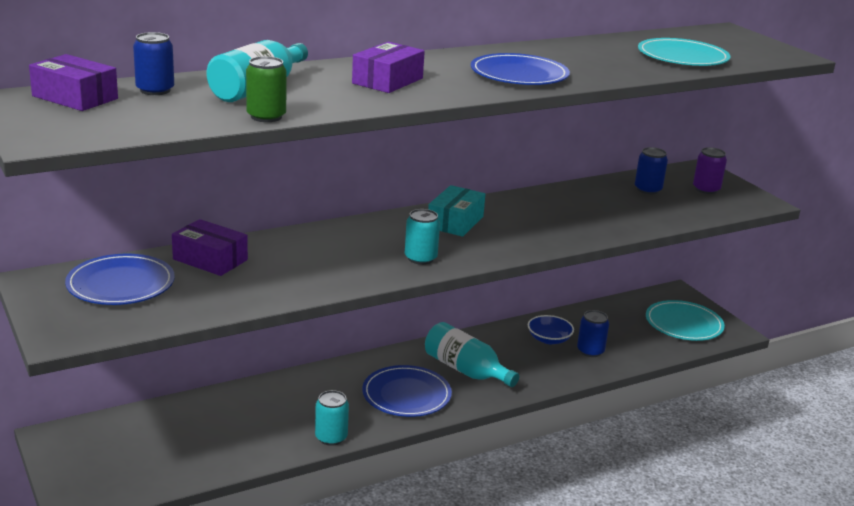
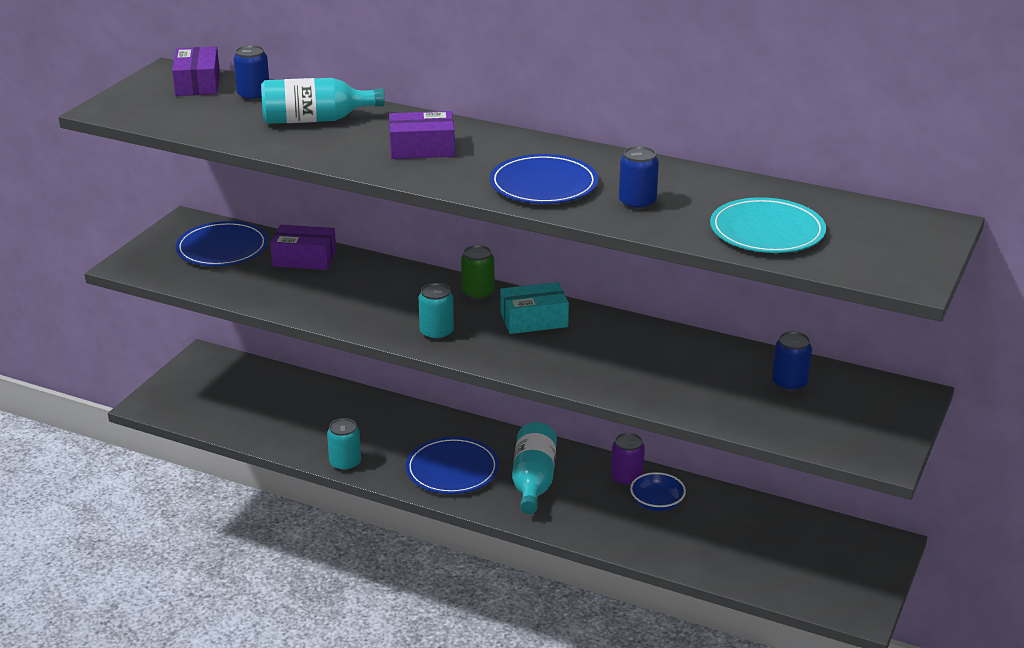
camera: 55 degrees right, 5 degrees up
(210, 259) = (304, 258): purple box -> purple box turned 75 degrees counterclockwise
(266, 117) = (260, 144): green can -> green can (478, 293)
(590, 351) = (671, 535): blue can -> blue can (637, 203)
(684, 324) = (822, 573): turquoise plate -> none
(706, 189) = (856, 415): purple can -> purple can (626, 478)

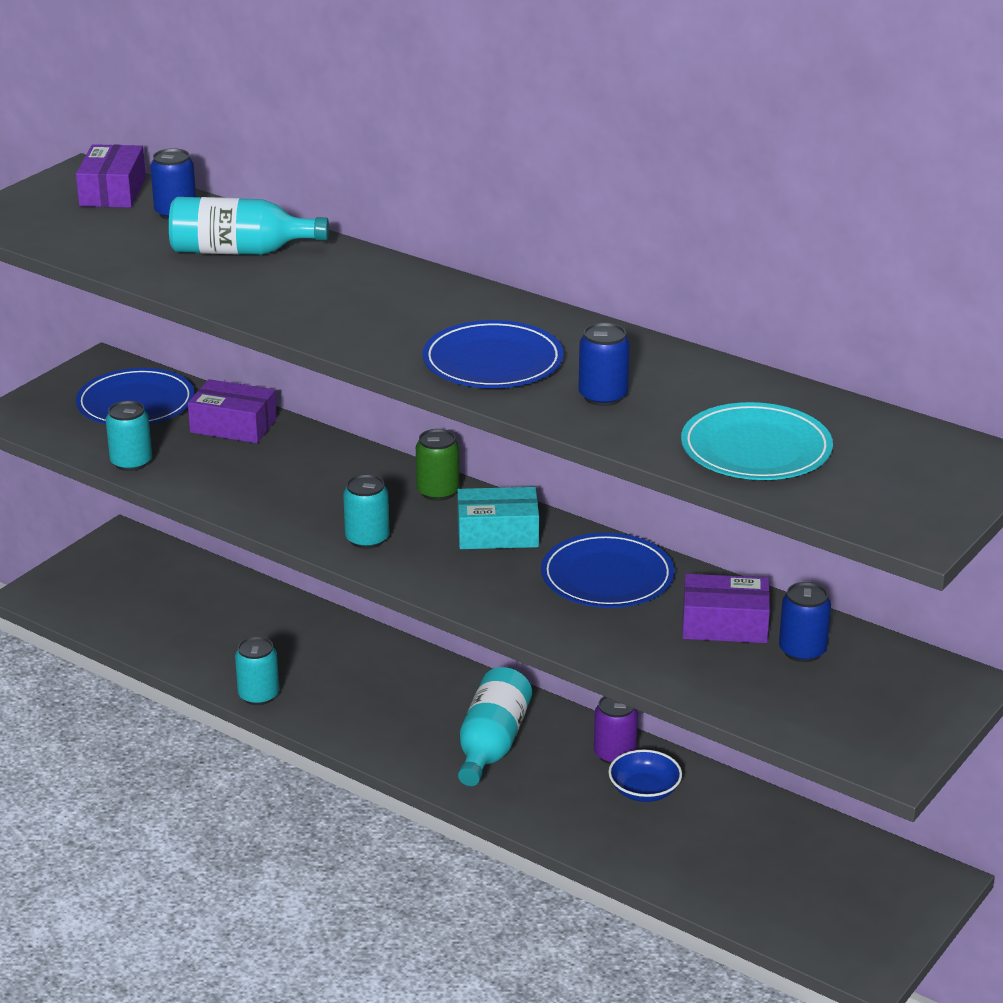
camera: 10 degrees right, 0 degrees up
(234, 293) = (131, 462): none -> turquoise can
(422, 148) = (358, 300): purple box -> purple box (724, 624)
(452, 469) = (392, 718): blue plate -> blue plate (607, 576)

